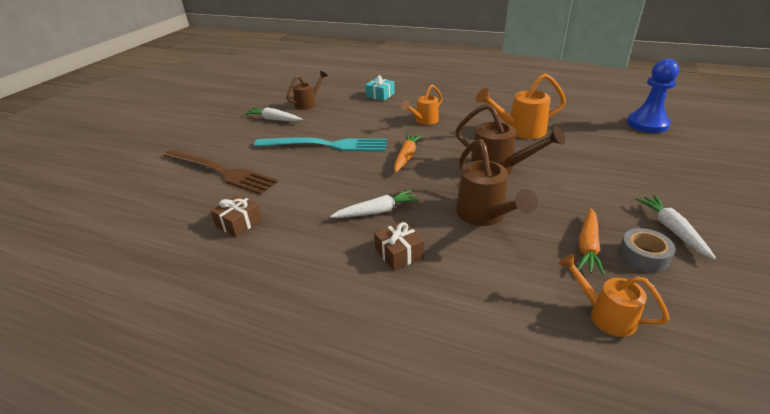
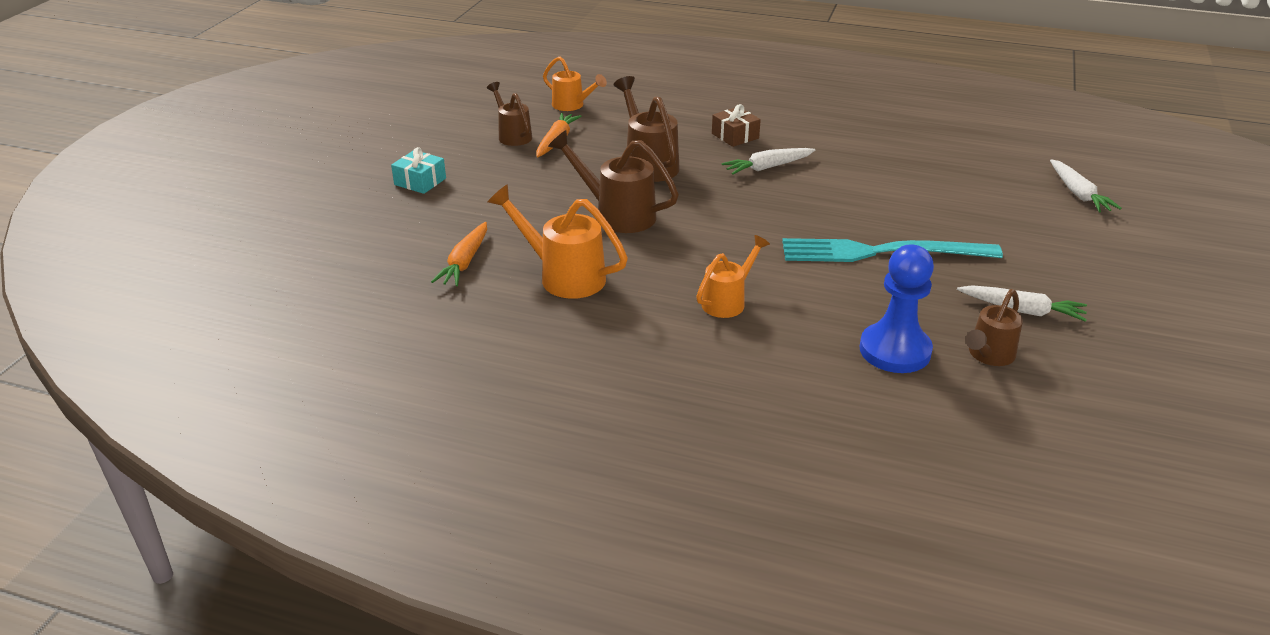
camera: 175 degrees right, 0 degrees up
(220, 171) = (1006, 212): brown fork -> none
(239, 223) = (916, 157): brown gift -> none
(380, 95) = (838, 383): turquoise gift -> turquoise gift (420, 181)
(406, 157) = (747, 232): orange carrot -> orange carrot (465, 262)
(519, 131) = (563, 276): orange watering can -> orange watering can turned 135 degrees counterclockwise
(643, 256) = (512, 135): grey tape -> brown watering can
(647, 124) = (342, 287): blue pawn -> blue pawn (895, 350)
(672, 230) = (465, 153): white carrot -> white carrot (1078, 194)

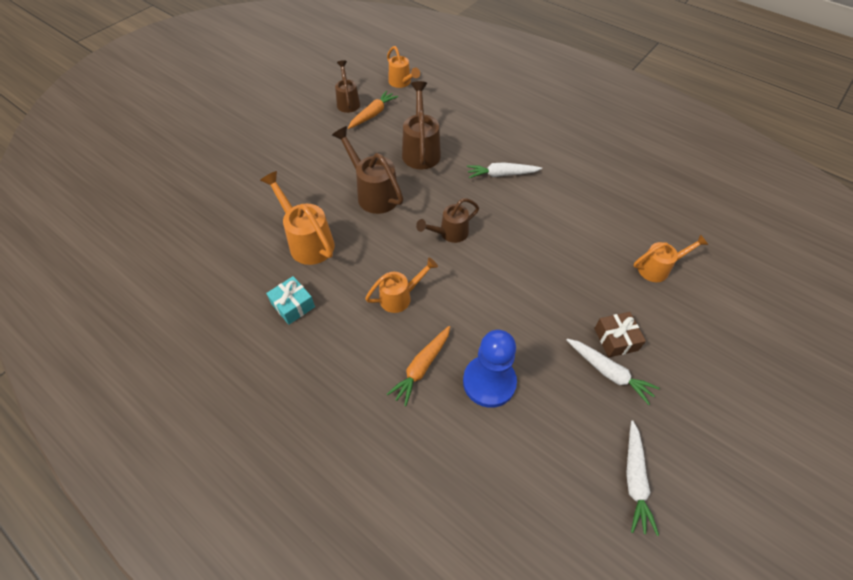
camera: 20 degrees right, 20 degrees up
(420, 181) = (268, 131): turquoise gift -> turquoise gift (293, 305)
(465, 262) = (255, 211): orange carrot -> orange carrot (421, 367)
(735, 136) = (496, 138): brown gift -> brown gift (616, 339)
(881, 252) = (536, 281): turquoise fork -> none
(988, 356) = (555, 410): brown watering can -> brown watering can (449, 233)
(1009, 213) = (658, 268): none -> orange watering can
(1078, 194) = (727, 263): white carrot -> white carrot (634, 480)

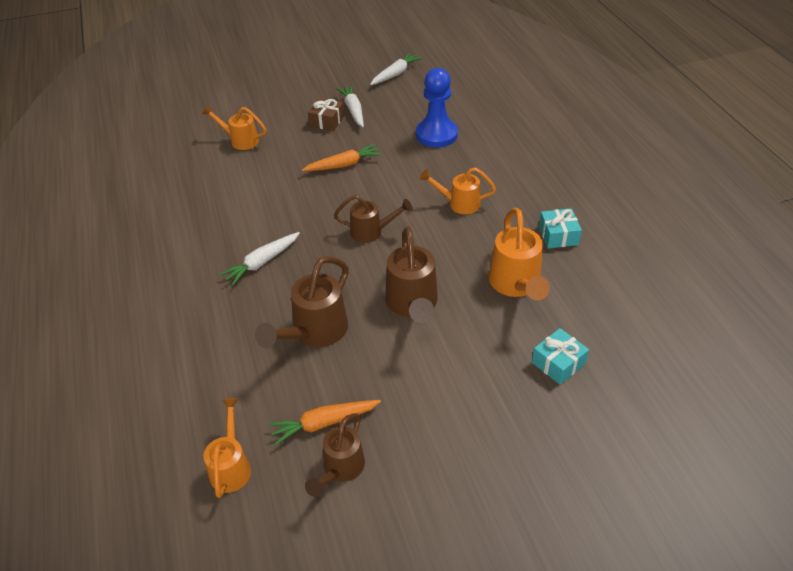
camera: 145 degrees left, 10 degrees down
(253, 199) = (558, 363): none -> turquoise gift
(421, 367) = (477, 158): orange carrot -> orange carrot (343, 165)
(501, 174) = (262, 262): white carrot -> white carrot turned 105 degrees clockwise

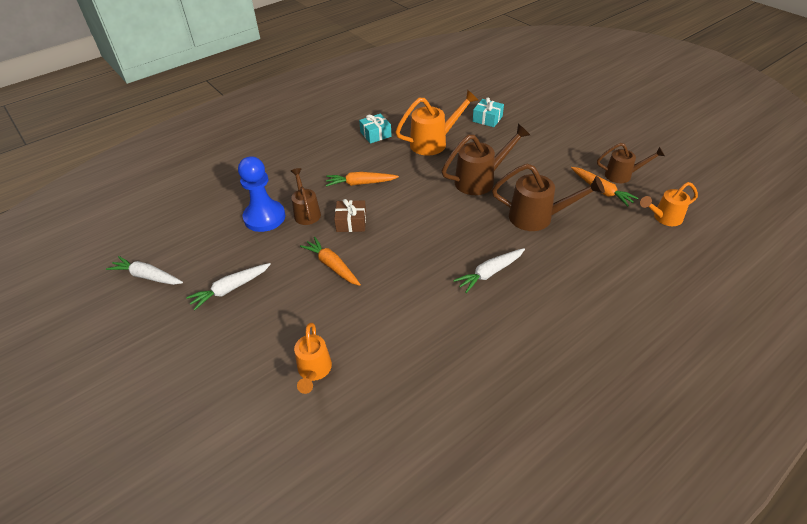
camera: 110 degrees left, 0 degrees up
(262, 262) = (490, 273): white carrot -> white carrot turned 120 degrees clockwise
(327, 121) = (256, 304): brown gift -> brown gift (351, 222)
(372, 232) = (417, 220): brown watering can -> brown watering can (306, 212)
(458, 204) = (360, 183): orange watering can -> orange carrot

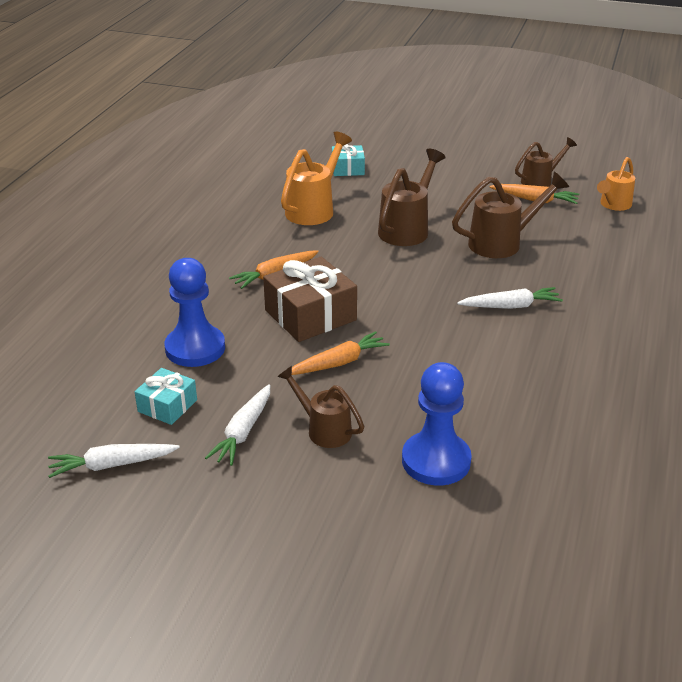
camera: 35 degrees left, 10 degrees down
(306, 212) = (243, 325): brown watering can -> brown watering can (323, 429)
(314, 371) = (436, 461): orange watering can -> blue pawn
(332, 266) = (338, 363): orange carrot -> orange carrot turned 135 degrees clockwise
(351, 222) = (310, 315): brown gift -> brown gift, size x1.77
(375, 134) = (233, 221): turquoise gift -> turquoise gift (167, 406)
(490, 273) = (510, 306): white carrot -> white carrot turned 120 degrees counterclockwise

